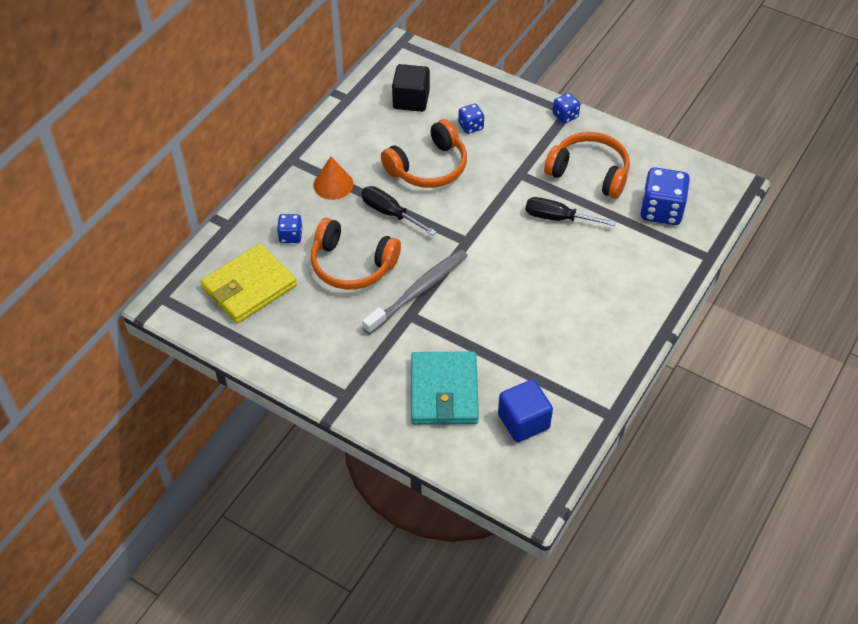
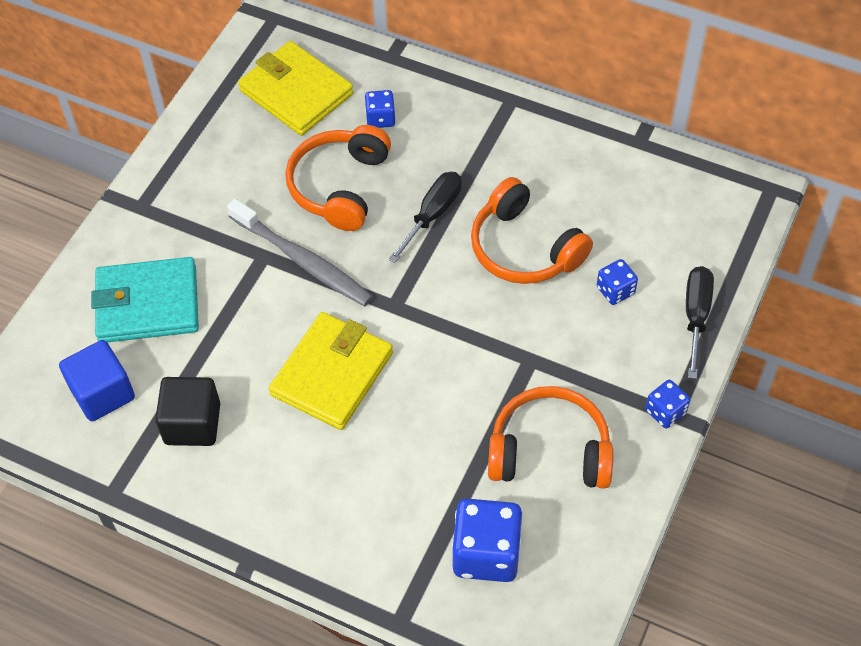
camera: 85 degrees right, 5 degrees up
(333, 184) = (474, 148): orange cone -> none
(411, 100) = (652, 214): black cube -> black cube (192, 424)
(520, 280) = (332, 374): none -> yellow wallet
(558, 218) = (451, 413): black screwdriver -> black screwdriver (696, 316)
(589, 172) = (549, 450): orange headphones -> orange headphones turned 105 degrees counterclockwise

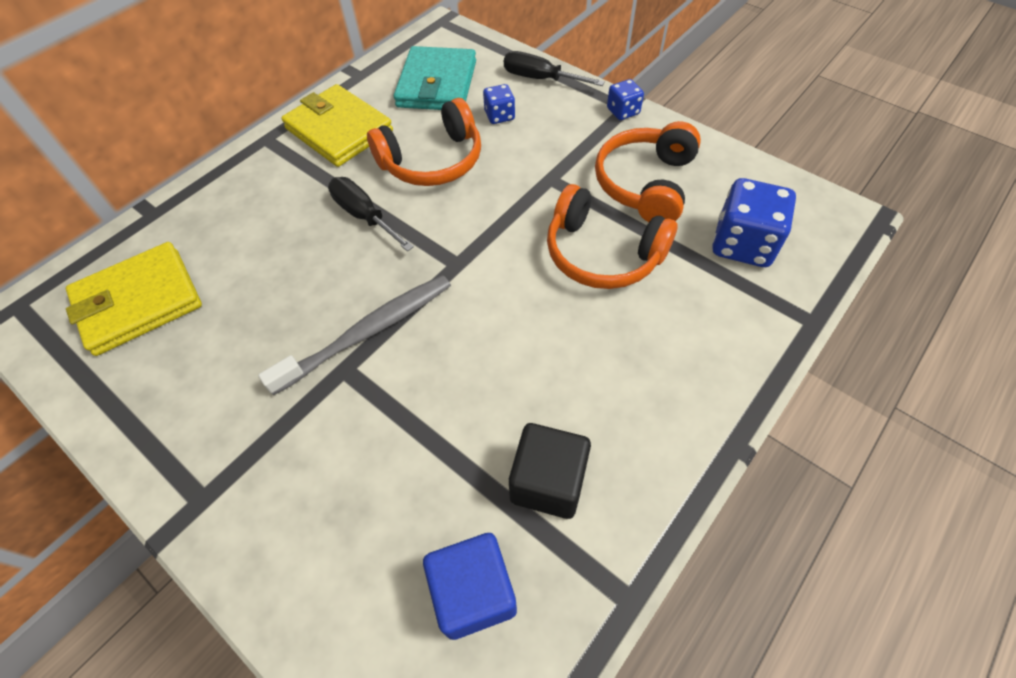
camera: 75 degrees left, 0 degrees up
(147, 304) = (357, 512): turquoise wallet -> turquoise wallet (437, 84)
(332, 374) = (520, 329): yellow wallet -> yellow wallet (339, 130)
(339, 186) = (288, 284): orange headphones -> orange headphones (602, 254)
(380, 118) = (224, 235): blue dice -> none

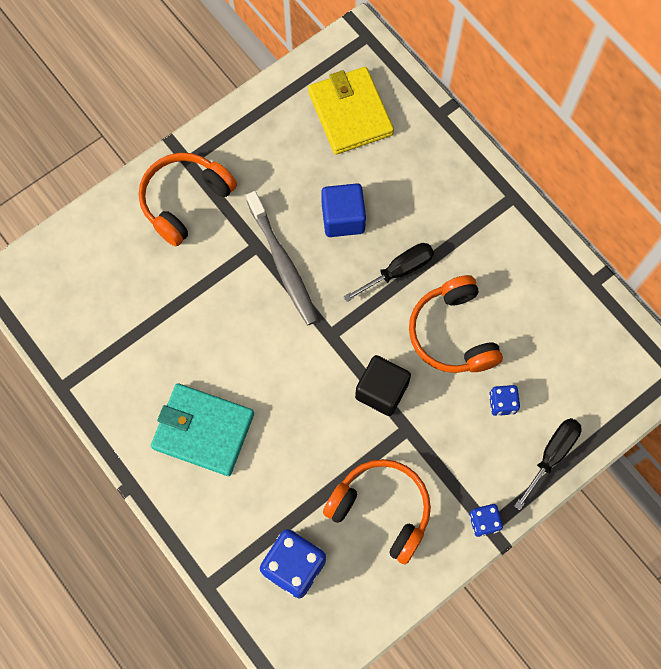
camera: 100 degrees right, 15 degrees up
(339, 130) = (512, 258): yellow wallet -> none
(437, 84) = (563, 354): turquoise wallet -> turquoise wallet (203, 431)
(473, 592) = (91, 304): blue cube -> blue cube (343, 218)
(548, 482) = (141, 360): black cube -> black cube (381, 391)
(602, 254) = (312, 448): orange headphones -> orange headphones (185, 200)

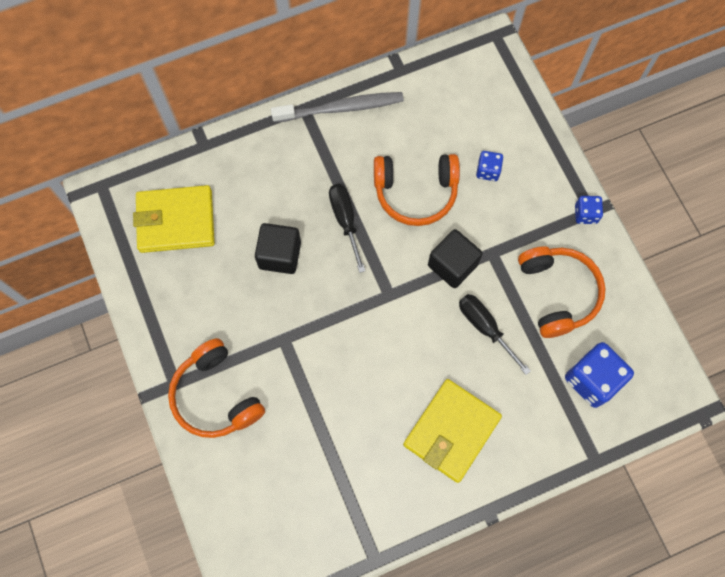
camera: 75 degrees left, 0 degrees up
(203, 431) = (451, 431): turquoise wallet -> yellow wallet
(283, 263) = (308, 319): grey toothbrush -> grey toothbrush (340, 108)
(343, 218) = (280, 255): blue cube -> black cube
(381, 509) = (558, 293): orange headphones -> orange headphones turned 120 degrees clockwise
(551, 455) = (541, 146): black screwdriver -> black screwdriver (485, 328)

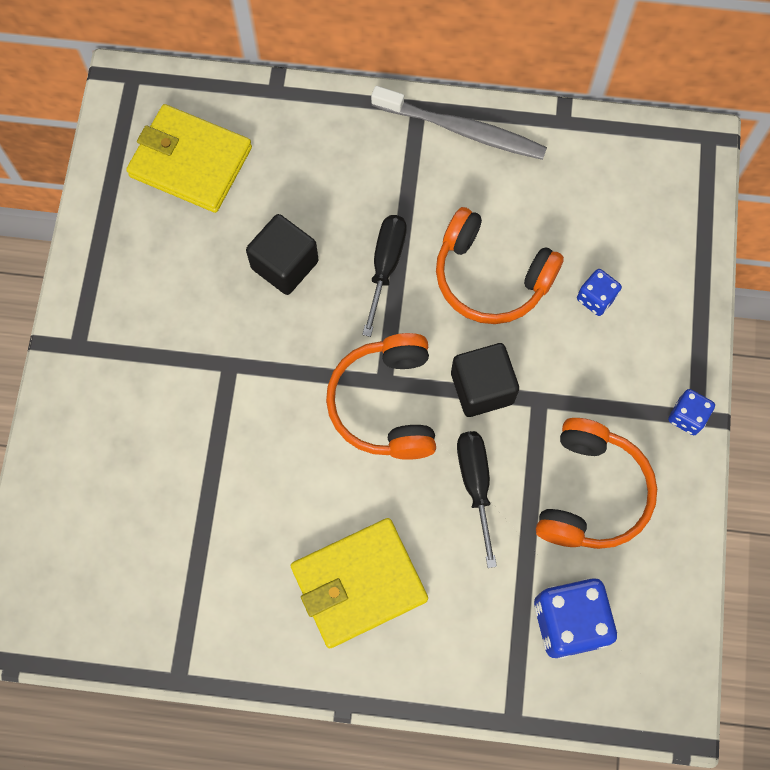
camera: 30 degrees right, 0 degrees up
(216, 396) = (114, 386): orange headphones -> orange headphones (385, 404)

